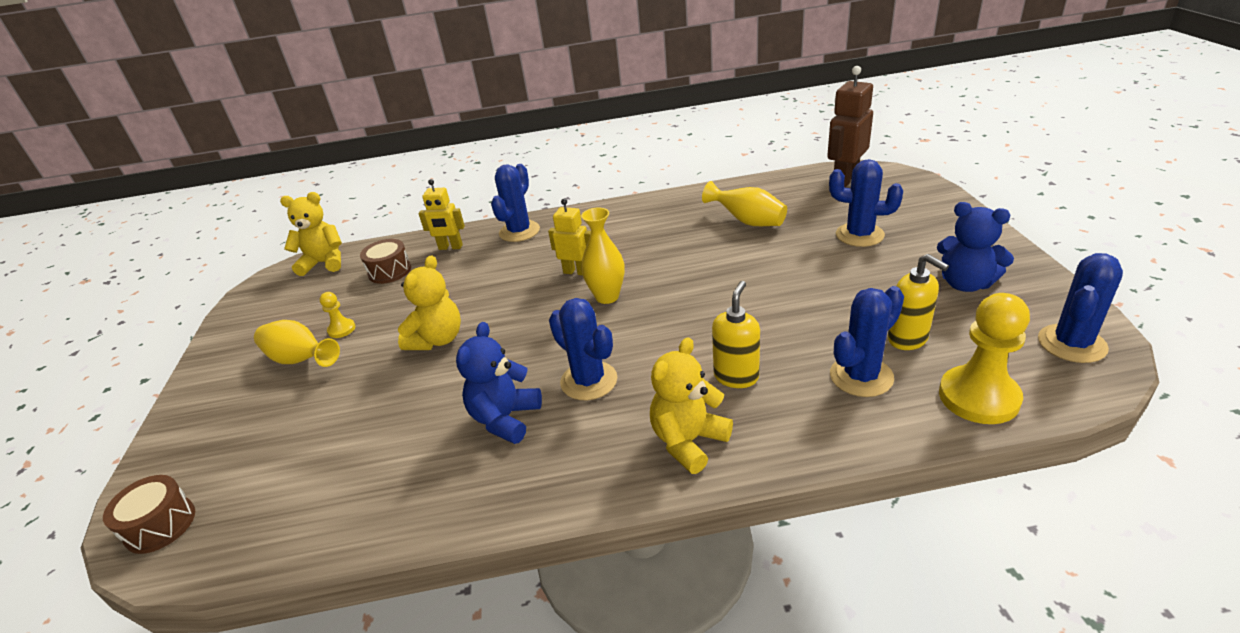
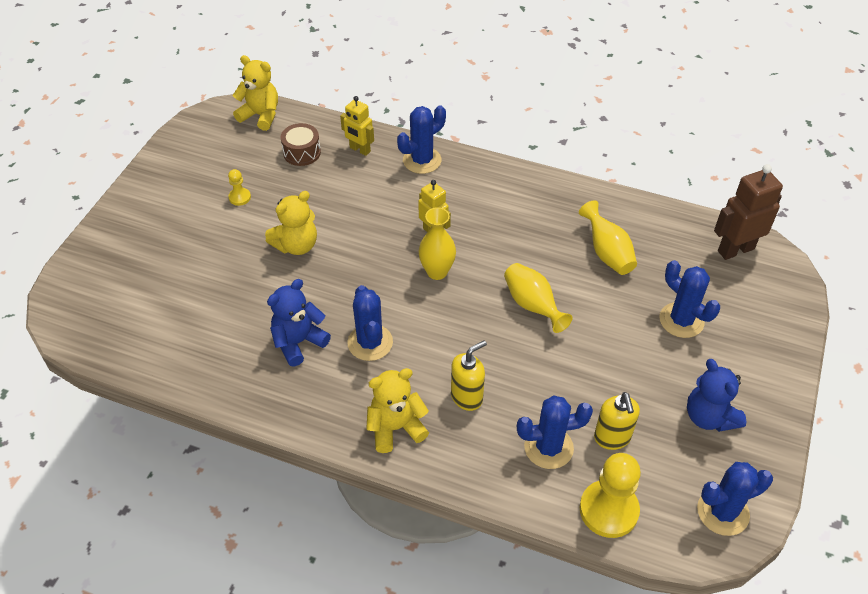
camera: 25 degrees right, 15 degrees up
(160, 525) = (72, 305): brown drum -> none
(300, 360) = (200, 212): yellow vase -> yellow vase (532, 305)

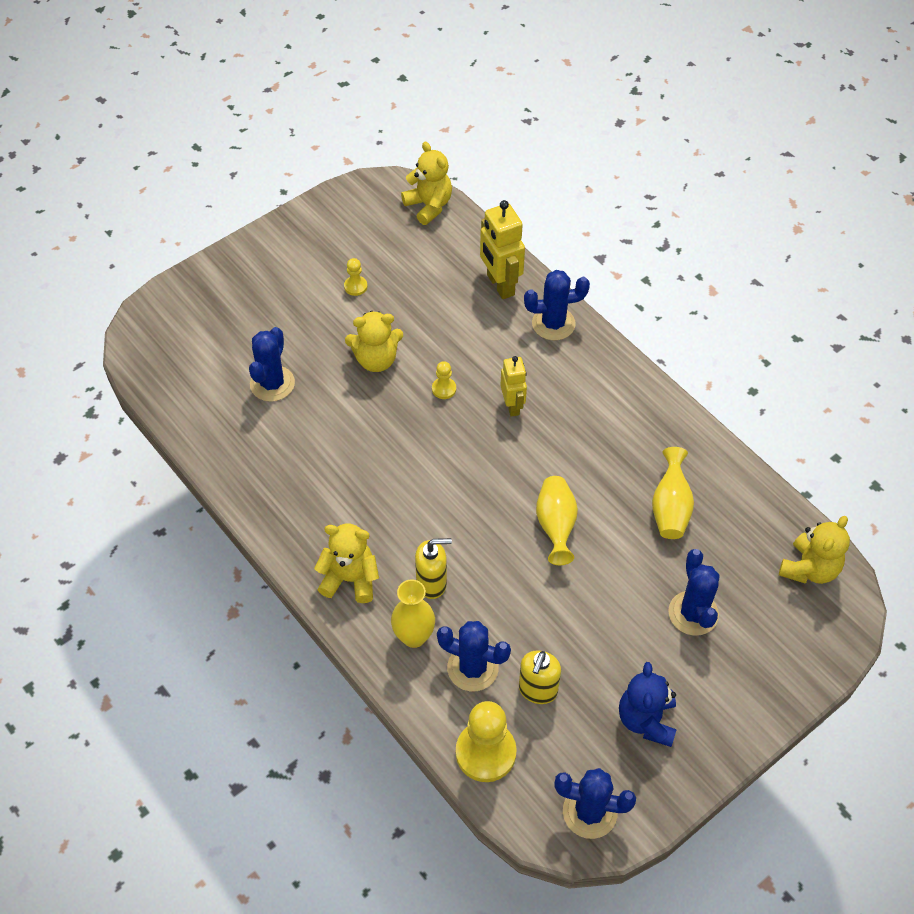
camera: 30 degrees right, 5 degrees up
(298, 342) = (318, 456): blue teddy bear -> none
(302, 152) = (442, 264): brown drum -> none
(359, 150) = (500, 285): yellow robot -> yellow robot, size x1.57
(369, 243) = (444, 389): none -> yellow pawn
(370, 342) = (380, 488): blue cactus -> blue cactus (272, 384)
(437, 272) = (488, 448): yellow vase -> yellow vase (414, 636)
(735, 249) = (809, 569): brown robot -> yellow teddy bear

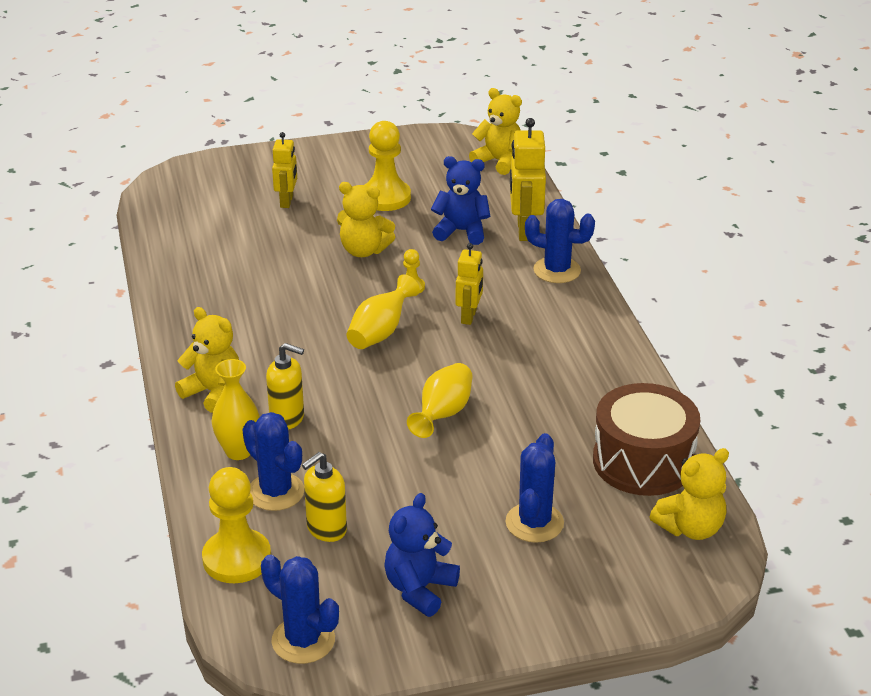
camera: 25 degrees right, 20 degrees down
(269, 323) = (287, 201): none -> yellow robot
(272, 384) = (255, 241): blue cactus -> none
(355, 286) = (385, 197): yellow pawn -> yellow pawn, size x2.09
(429, 206) = (499, 161): yellow teddy bear -> yellow teddy bear turned 45 degrees counterclockwise
(447, 305) = (461, 231): none -> blue teddy bear
(670, 508) = (573, 436): yellow vase -> yellow vase (380, 332)
(738, 513) = (643, 461): none -> brown drum

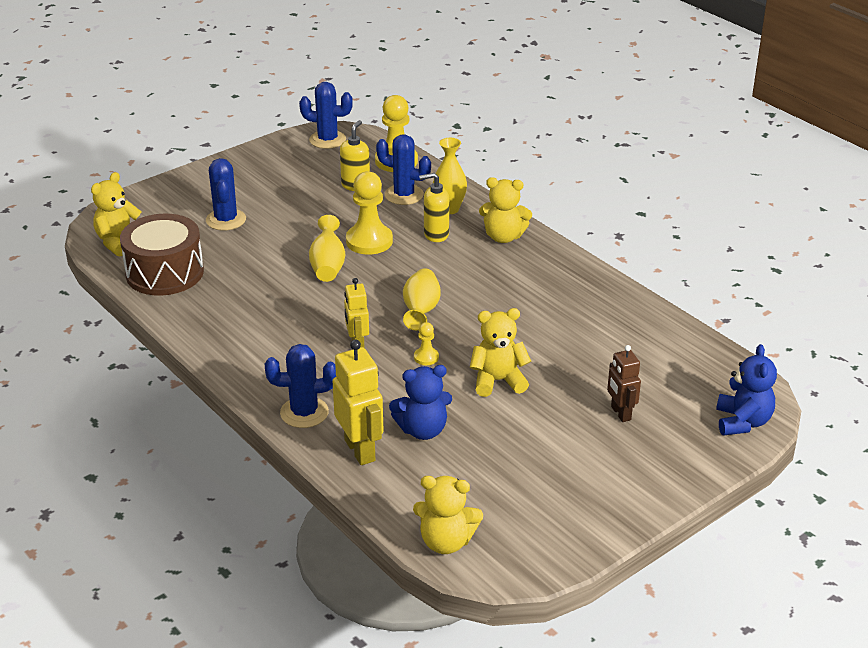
camera: 155 degrees right, 0 degrees up
(287, 201) = (620, 413): yellow robot -> brown robot
(385, 197) = (529, 449): yellow pawn -> yellow pawn (369, 241)
(419, 589) = (278, 173): blue teddy bear -> blue teddy bear (742, 422)

